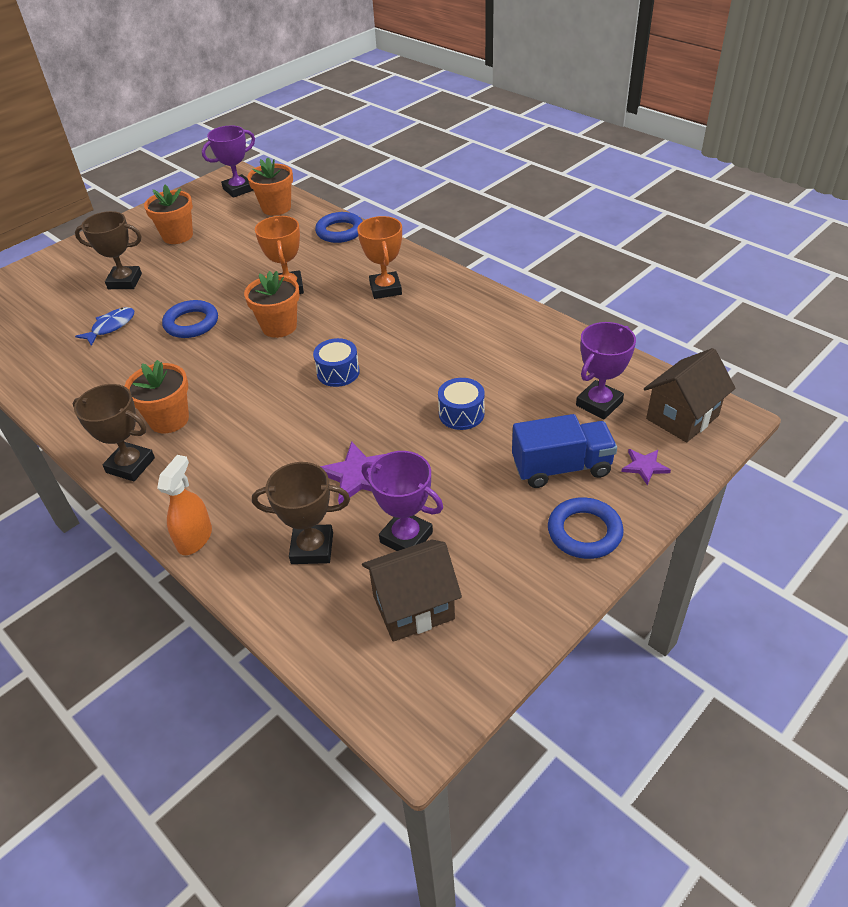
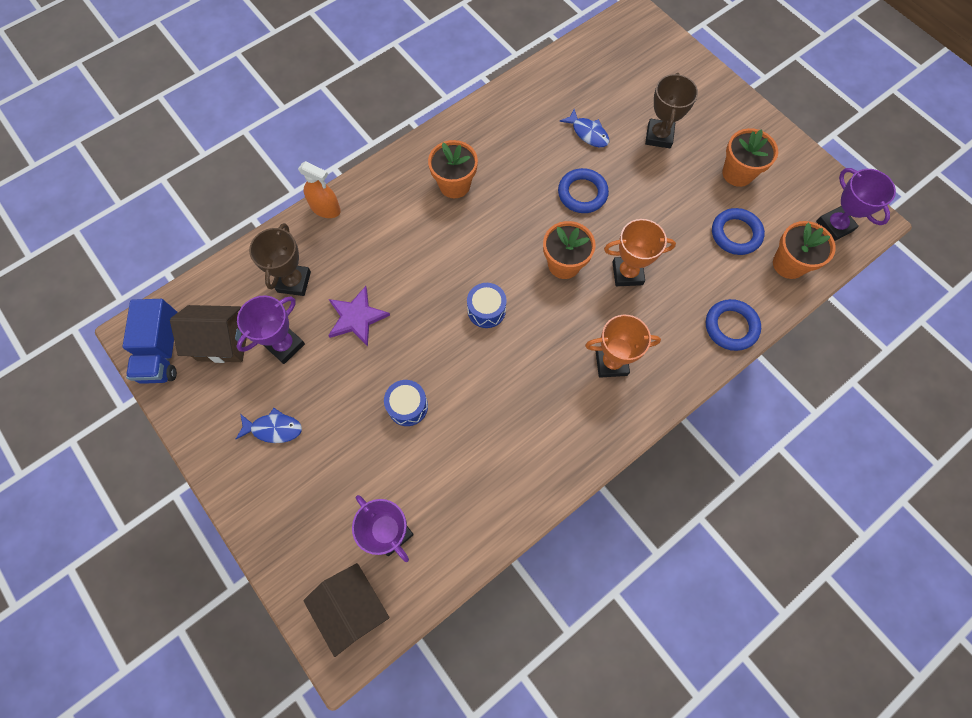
camera: 95 degrees right, 25 degrees up
(130, 465) = (409, 164): brown trophy -> none
(413, 607) = (223, 342): brown house -> brown house turned 75 degrees counterclockwise
(519, 523) = (274, 428): none -> blue fish
(561, 467) = (322, 476): blue truck -> blue truck (162, 351)
(584, 532) = (250, 476): blue ring -> blue ring (736, 234)
(644, 466) = (303, 549): purple star -> none

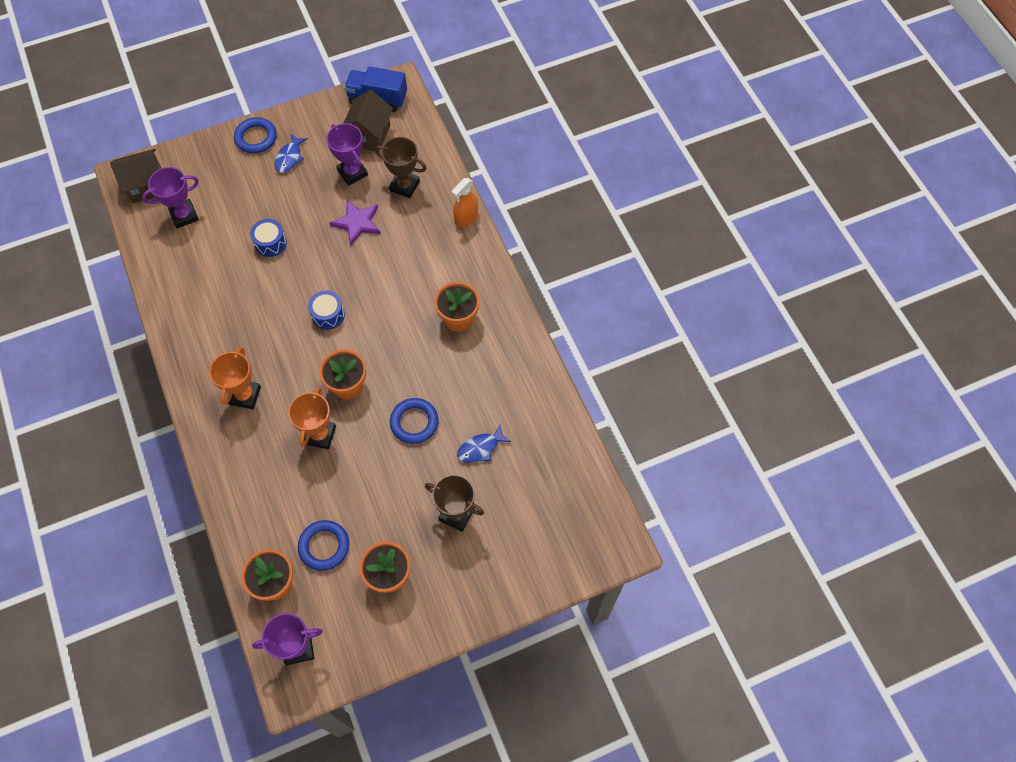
camera: 105 degrees right, 5 degrees down
(731, 327) = (237, 505): blue ring -> blue ring (256, 138)

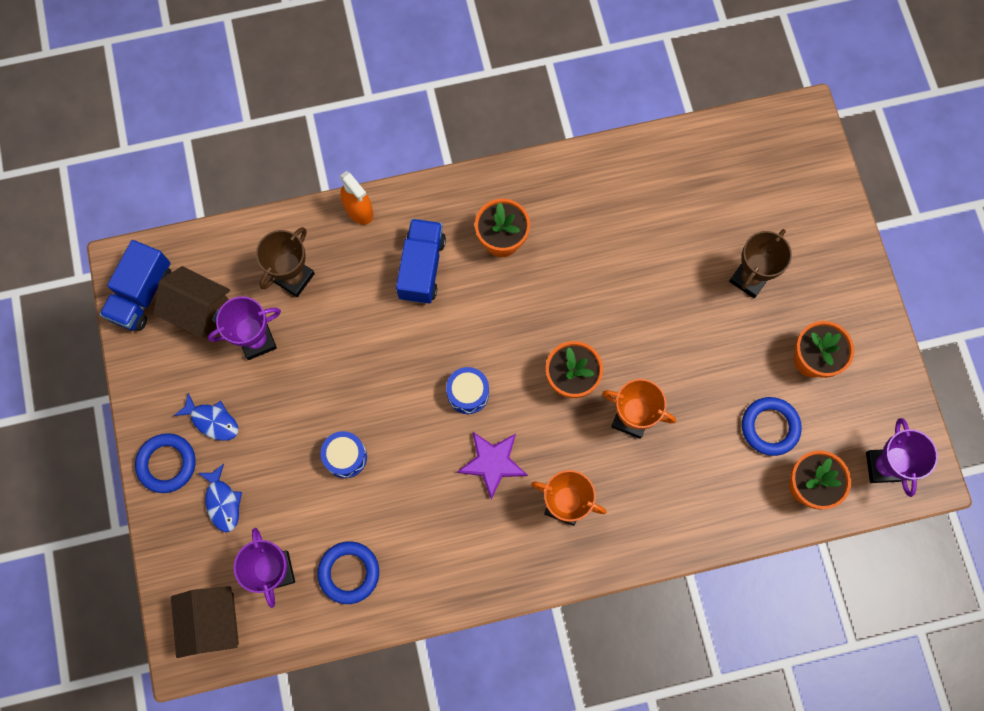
camera: 80 degrees left, 10 degrees up
(357, 222) = (337, 343): purple star -> purple star (492, 462)
(414, 422) = (630, 309): blue ring -> blue ring (349, 572)
(426, 267) = (422, 268): none -> blue truck
(480, 448) = (673, 241): blue fish -> blue fish (223, 502)

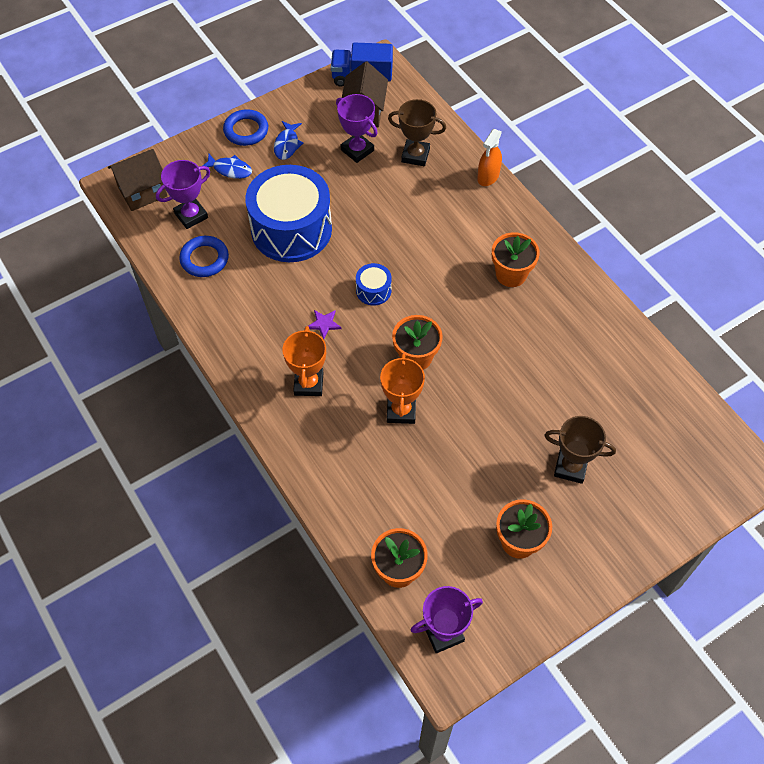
camera: 70 degrees right, 15 degrees down
(223, 502) = (230, 169): blue fish -> blue fish turned 120 degrees counterclockwise
(345, 457) = (291, 229): blue drum -> blue drum, size x2.37
(422, 268) = (461, 229): blue truck -> none
(492, 462) = (324, 324): purple star -> purple star, size x0.58
(770, 427) = (440, 523): blue ring -> none

